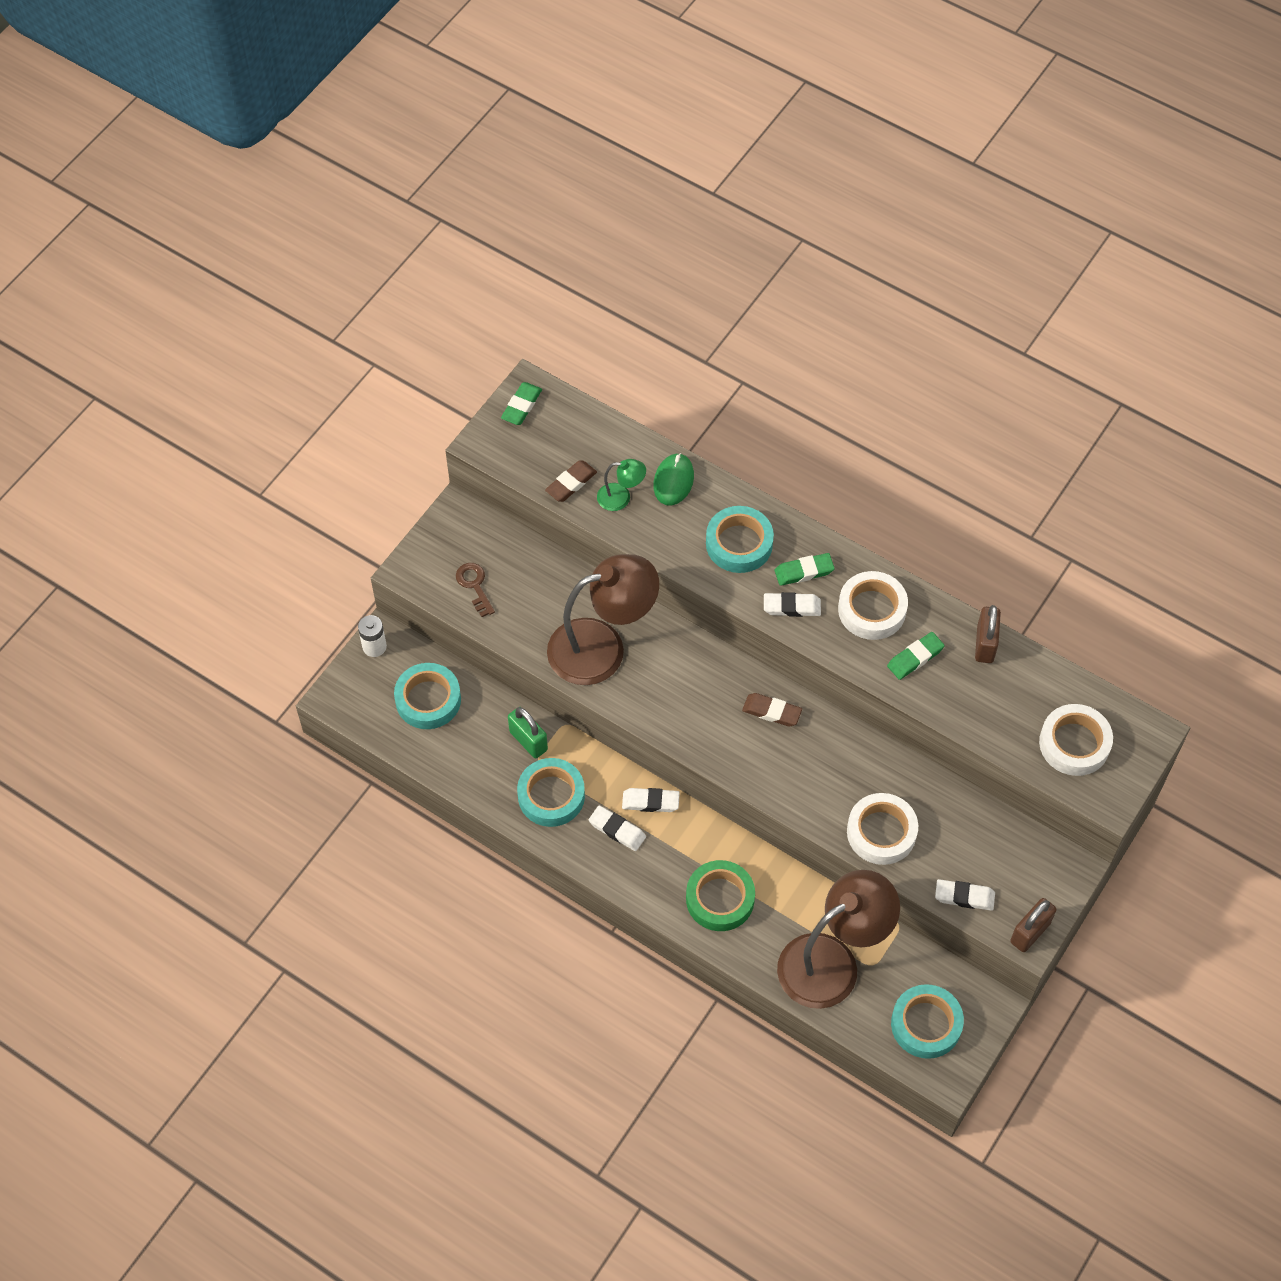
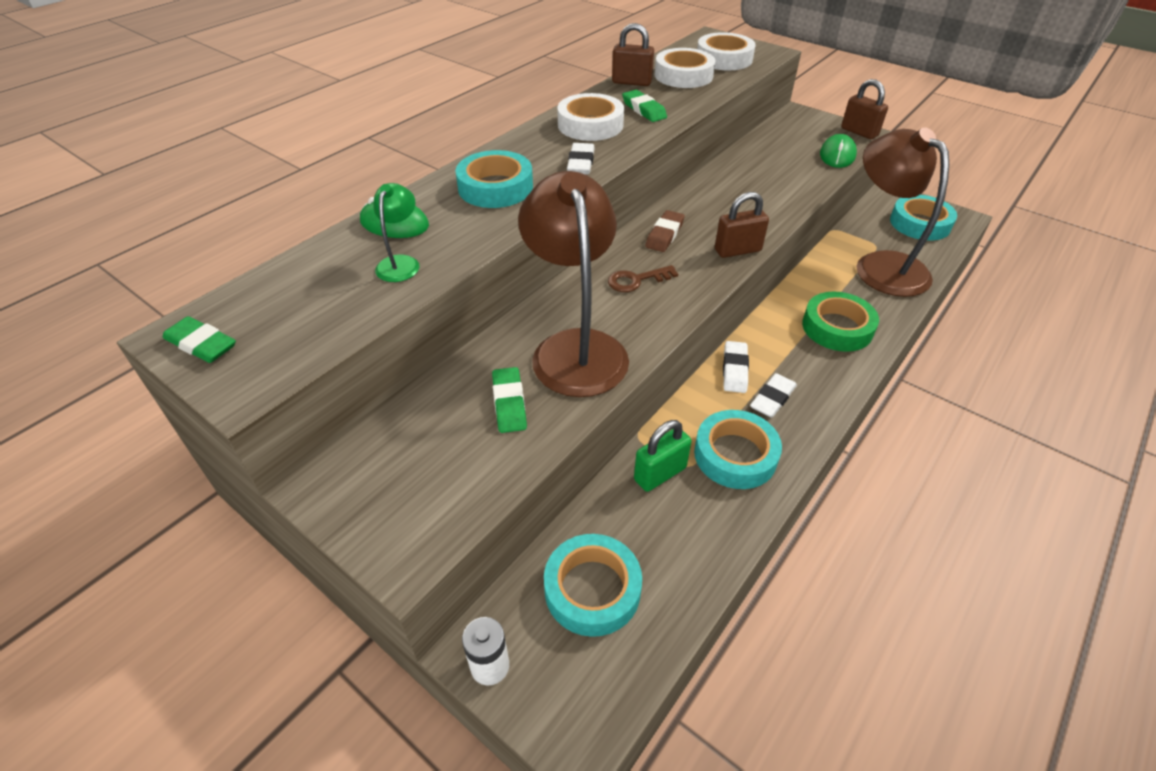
camera: 85 degrees left, 15 degrees down
(474, 586) = (456, 471): brown key -> brown key (636, 280)
(571, 483) = (359, 303): brown eraser -> none
(753, 775) = (737, 250): none -> brown padlock
(804, 571) = (540, 154): green eraser -> green eraser (509, 403)
(881, 832) = (786, 187): white tape -> white tape (683, 75)
(964, 897) = (837, 155): white eraser -> green mouse

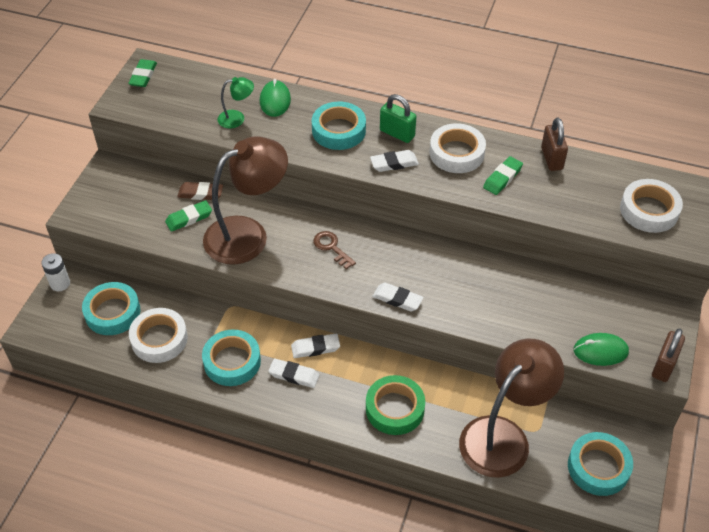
camera: 70 degrees right, 5 degrees up
(660, 474) = (203, 325): green padlock -> green padlock (397, 133)
(664, 235) = (397, 251): brown eraser -> brown eraser (200, 193)
(683, 75) = (589, 189): white tape -> white tape (159, 339)
(737, 250) = (397, 299): brown padlock -> white eraser

